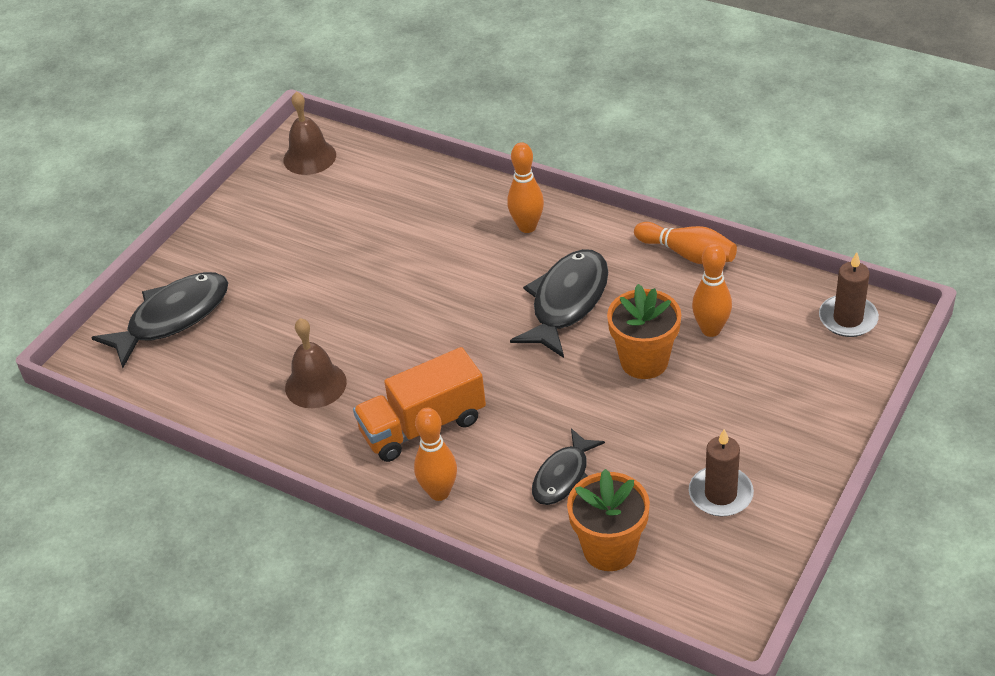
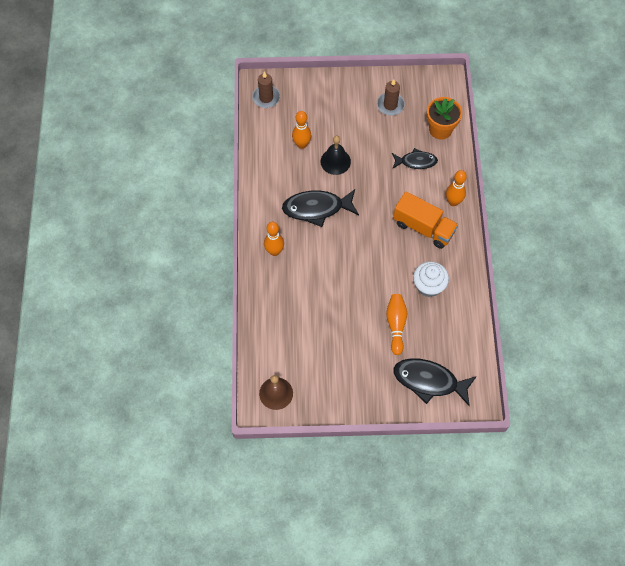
camera: 125 degrees left, 20 degrees up
(315, 385) = (428, 286): brown bell -> white cupcake
(644, 361) = (335, 161): orange flower pot -> black bell
(687, 254) = (257, 174): orange bowling pin -> orange bowling pin (396, 325)

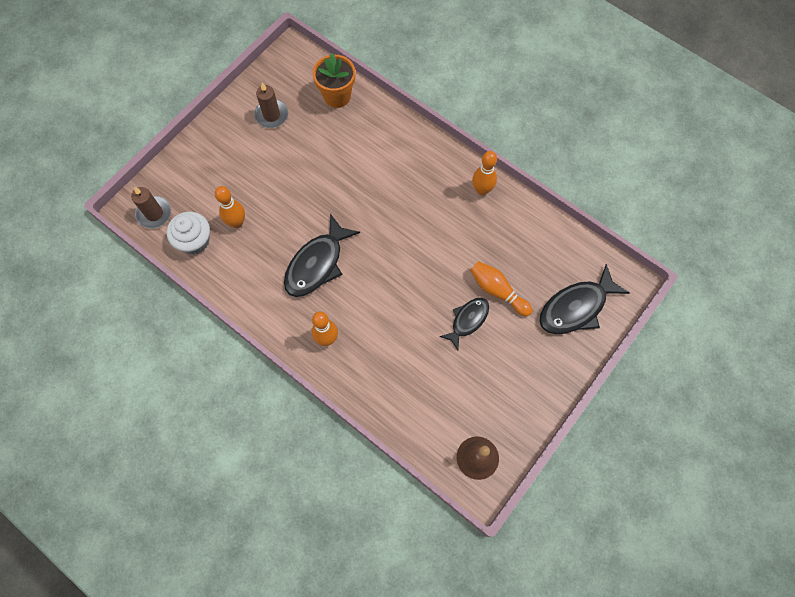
camera: 50 degrees left, 5 degrees up
(335, 161) = (283, 208): black bell -> none
(416, 161) = (349, 141): black fish -> black fish (467, 320)
(423, 227) = (421, 189): orange truck -> none
(428, 286) = (482, 232): white cupcake -> white cupcake (194, 241)
(453, 202) = (418, 144): orange bowling pin -> orange bowling pin (482, 190)

